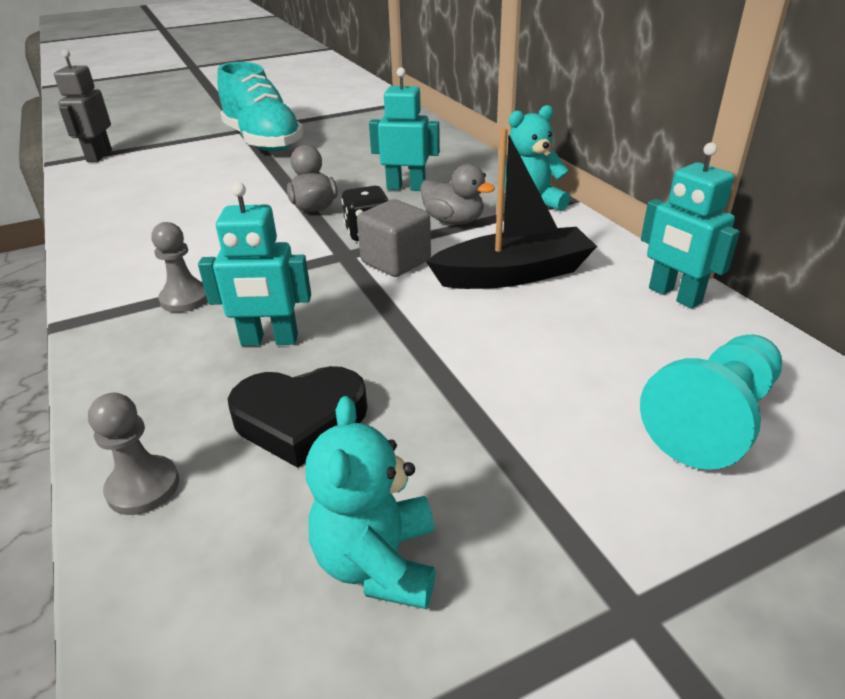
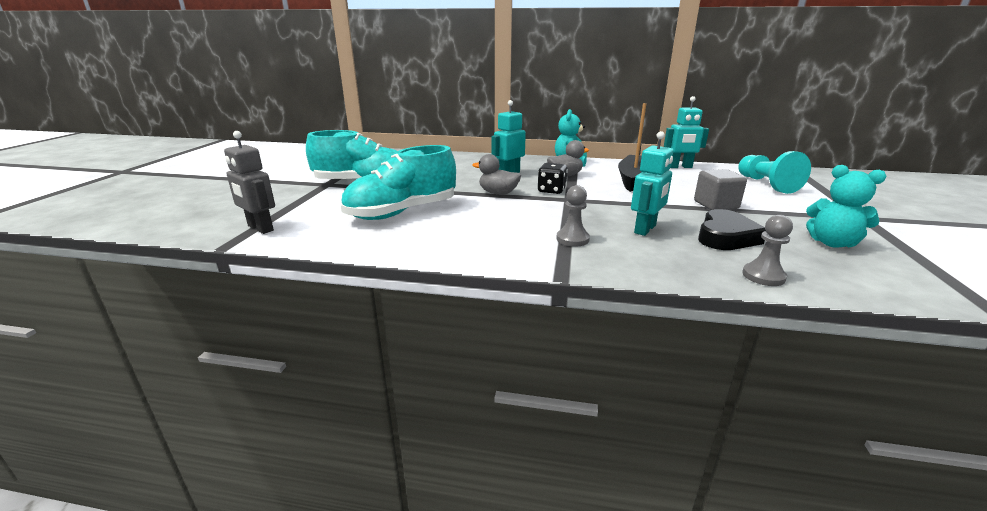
camera: 55 degrees left, 10 degrees down
(191, 187) = (402, 212): none -> turquoise shoe
(396, 261) = (593, 193): grey cube -> grey cube (715, 205)

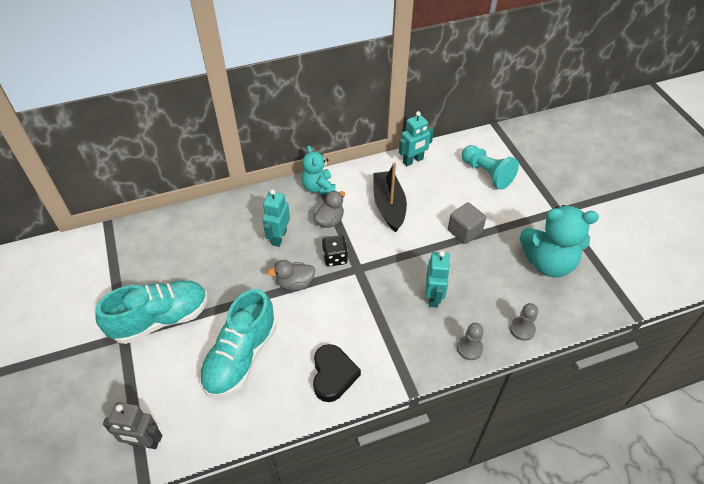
camera: 30 degrees left, 25 degrees up
(572, 239) = (393, 336): grey pawn -> grey pawn (469, 348)
(725, 237) = (486, 283): black heart -> black heart (333, 375)
(832, 243) = (548, 262): turquoise teddy bear -> turquoise teddy bear, size x1.61

